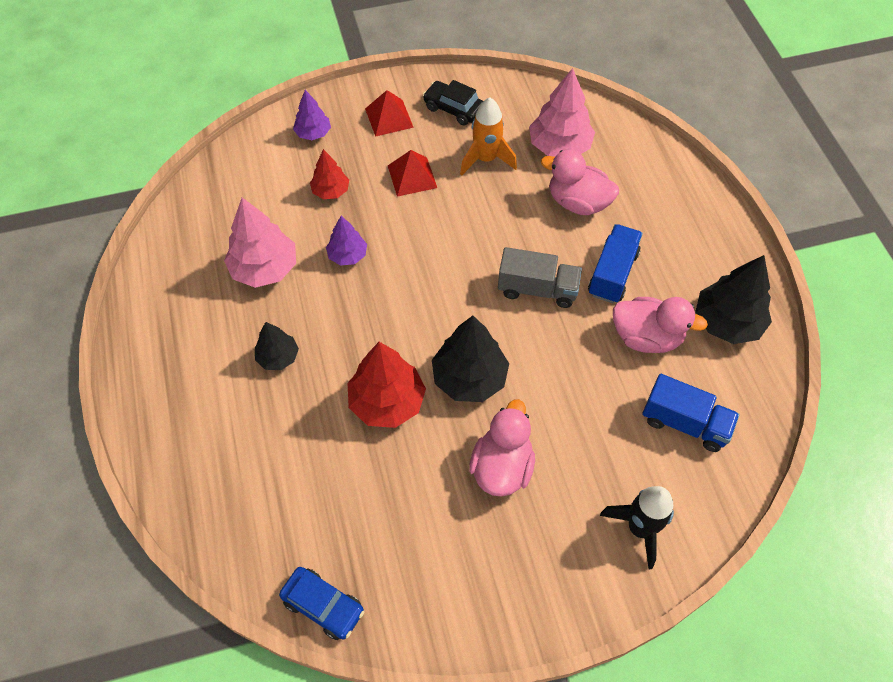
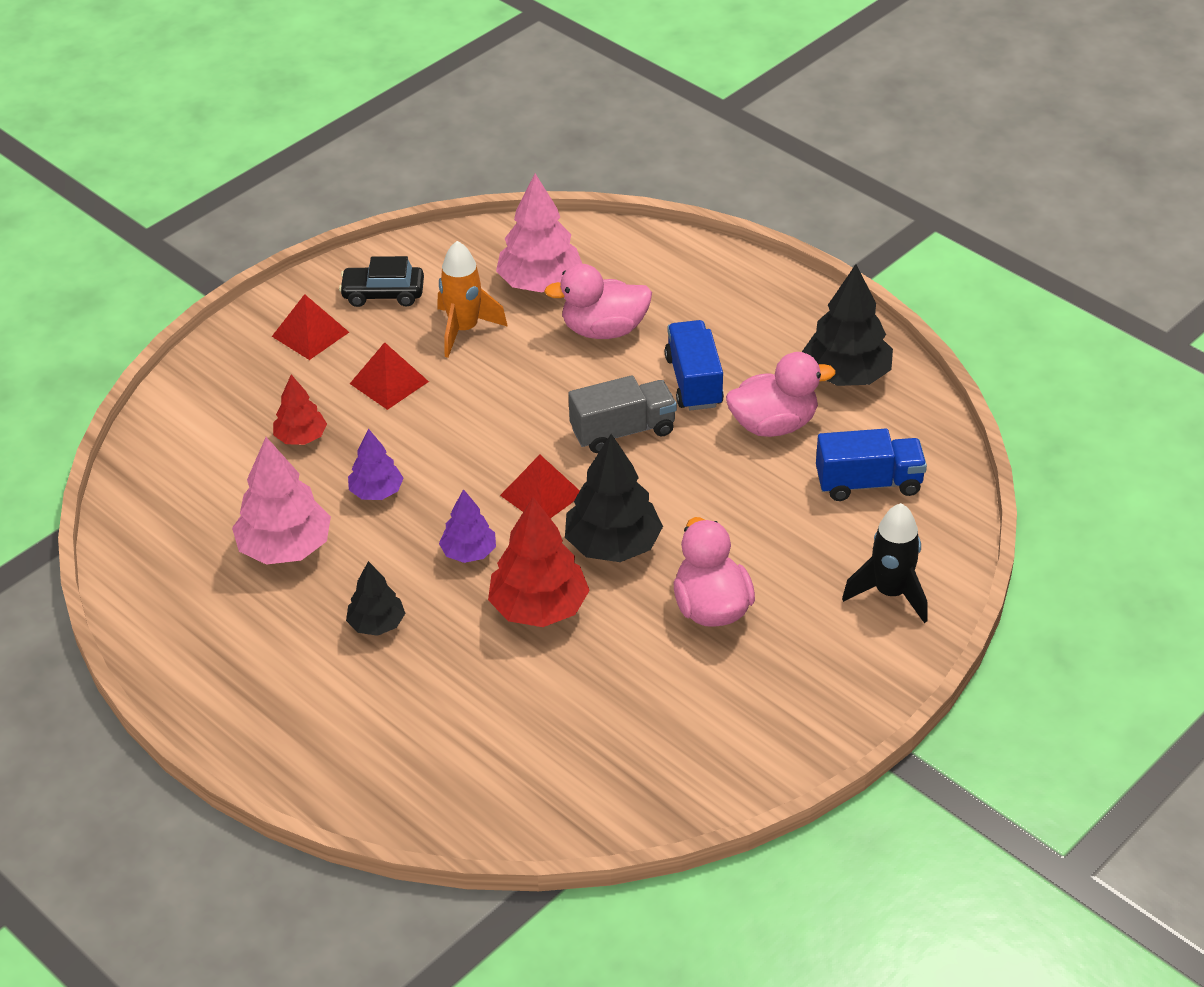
camera: 30 degrees left, 15 degrees down
(313, 133) = (227, 387): purple tree -> purple tree (469, 552)
(323, 606) = (618, 815): blue car -> none
(449, 312) = (541, 494): none -> red pyramid

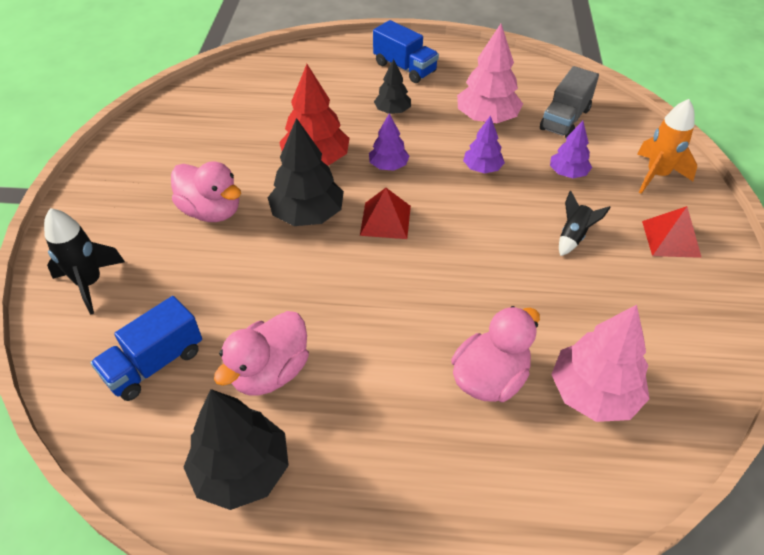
camera: 140 degrees right, 5 degrees up
(301, 437) = (568, 173): red tree -> purple tree
(383, 294) = (680, 301): black car -> none
(389, 382) = (573, 236): red pyramid -> black rocket
(464, 330) = (586, 308): orange rocket -> orange rocket (656, 175)
(623, 431) = (380, 295): grey truck -> grey truck (565, 119)
(694, 382) = (369, 373): blue truck -> blue truck (404, 68)

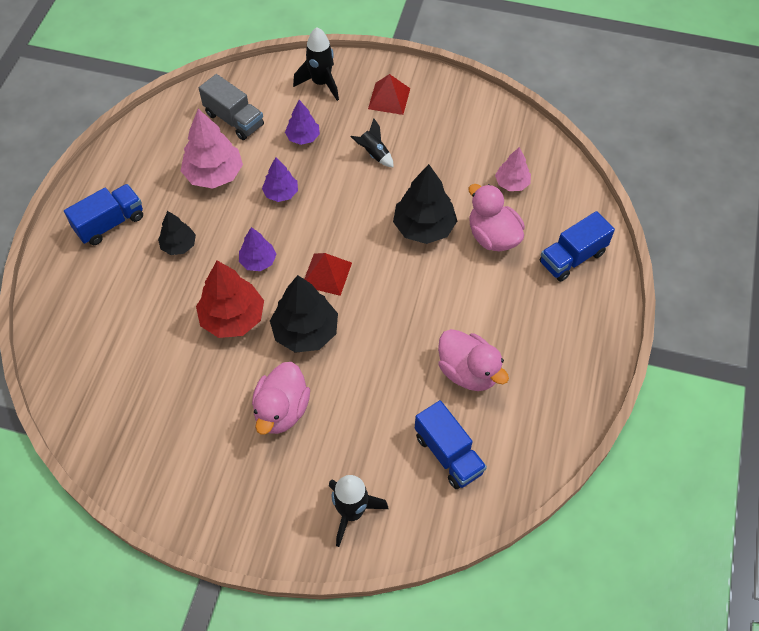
camera: 80 degrees left, 10 degrees up
(211, 211) = (281, 410): pink duck -> pink duck turned 150 degrees clockwise
(242, 470) = (546, 394): black tree -> black tree (424, 227)
(485, 490) = (572, 257): none -> blue truck
(593, 393) = (512, 183): pink tree -> pink tree, size x0.58
(656, 175) = (321, 83): orange rocket -> black rocket

